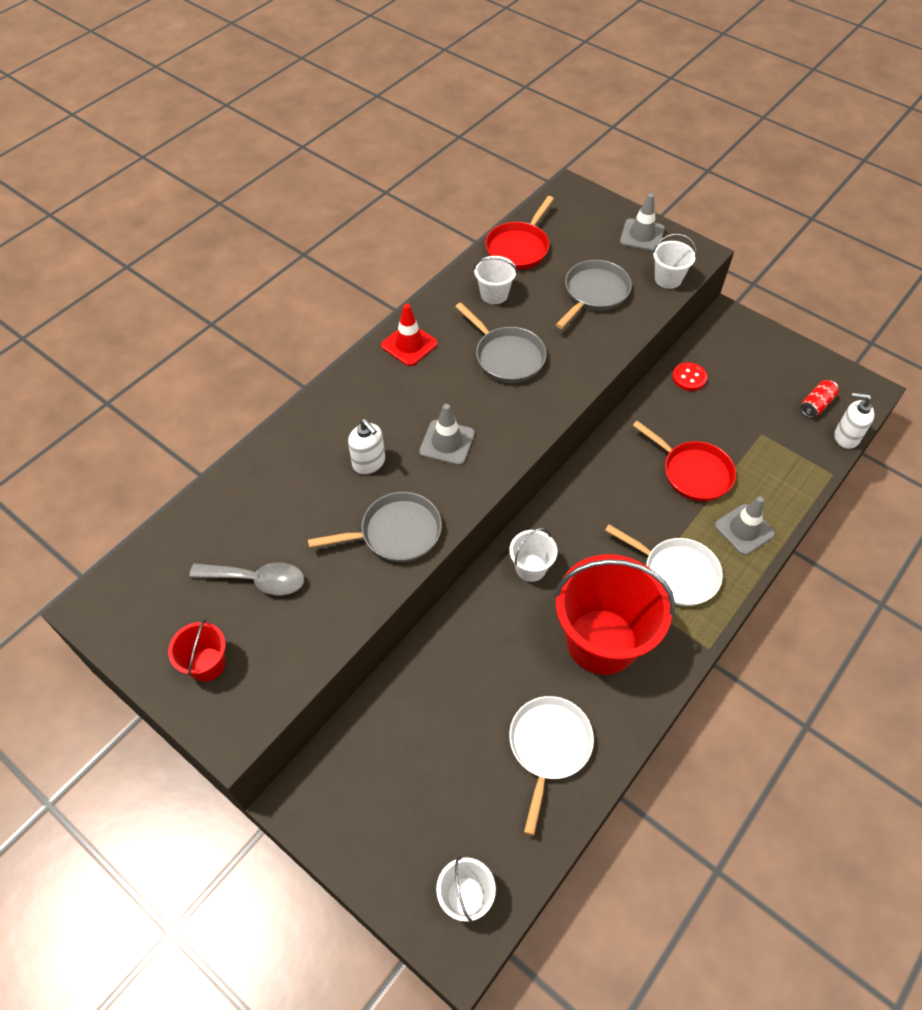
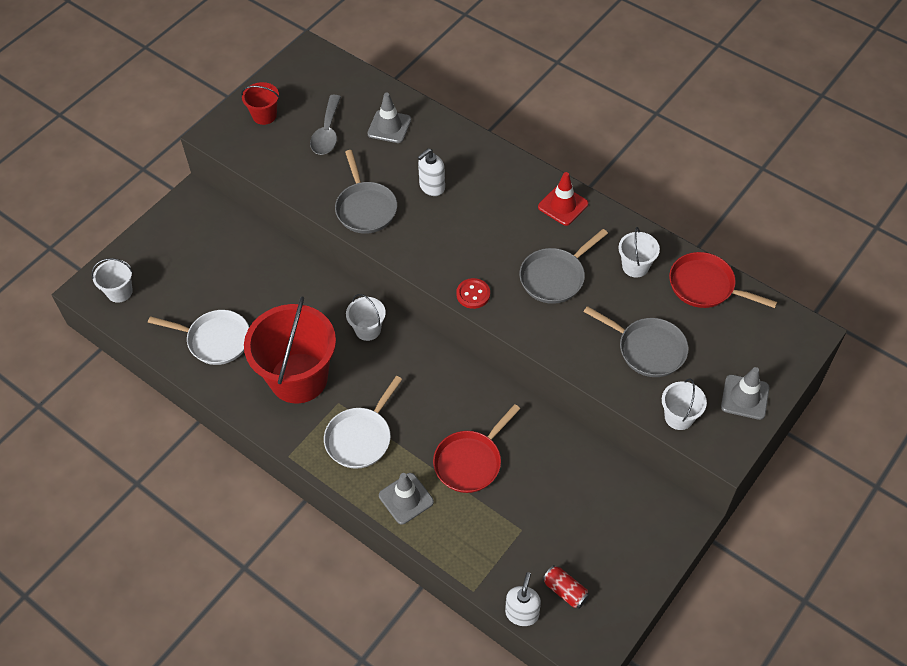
camera: 90 degrees right, 0 degrees up
(447, 443) = (454, 236): grey traffic cone -> grey traffic cone (389, 127)
(689, 378) = (591, 469): red button -> red button (473, 294)

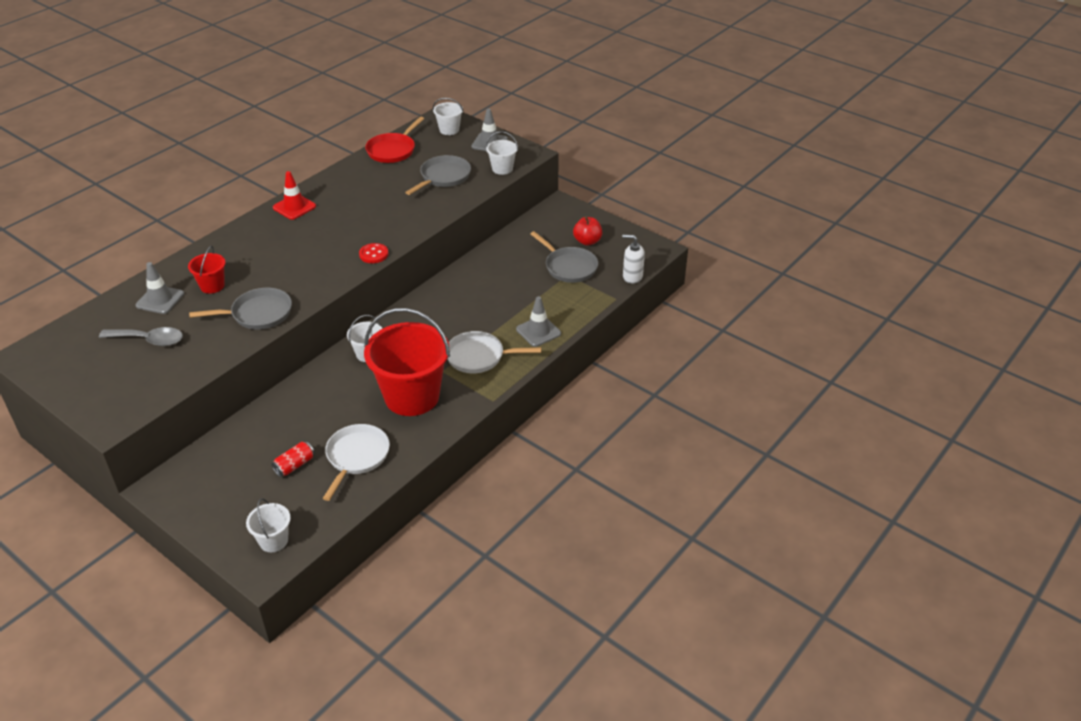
camera: 90 degrees left, 15 degrees down
(264, 115) = (101, 386): red bucket -> red bucket (212, 286)
(361, 437) = (479, 357): white pan -> white pan turned 150 degrees clockwise
(432, 187) = (247, 275): white soap dispenser -> none
(470, 461) = (507, 297): red pan -> none
(555, 277) = (367, 214): grey pan -> grey pan (568, 267)
(565, 591) = (614, 257): red can -> red can (294, 465)
(599, 555) = (587, 241): none -> red apple
(635, 266) = (366, 178): white bucket -> white bucket (449, 130)

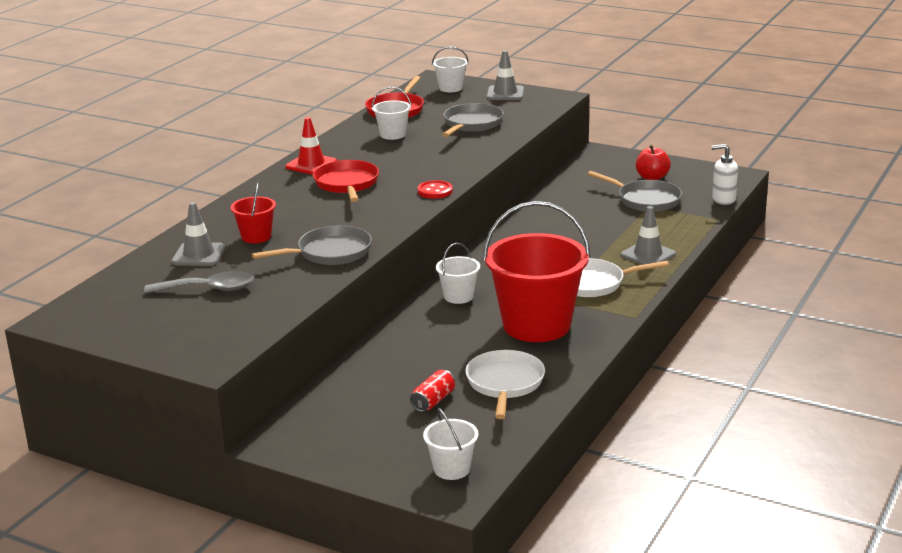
camera: 10 degrees left, 15 degrees down
(310, 235) = (347, 184): none -> red pan
(502, 169) = (535, 111): white bucket -> white bucket (393, 134)

